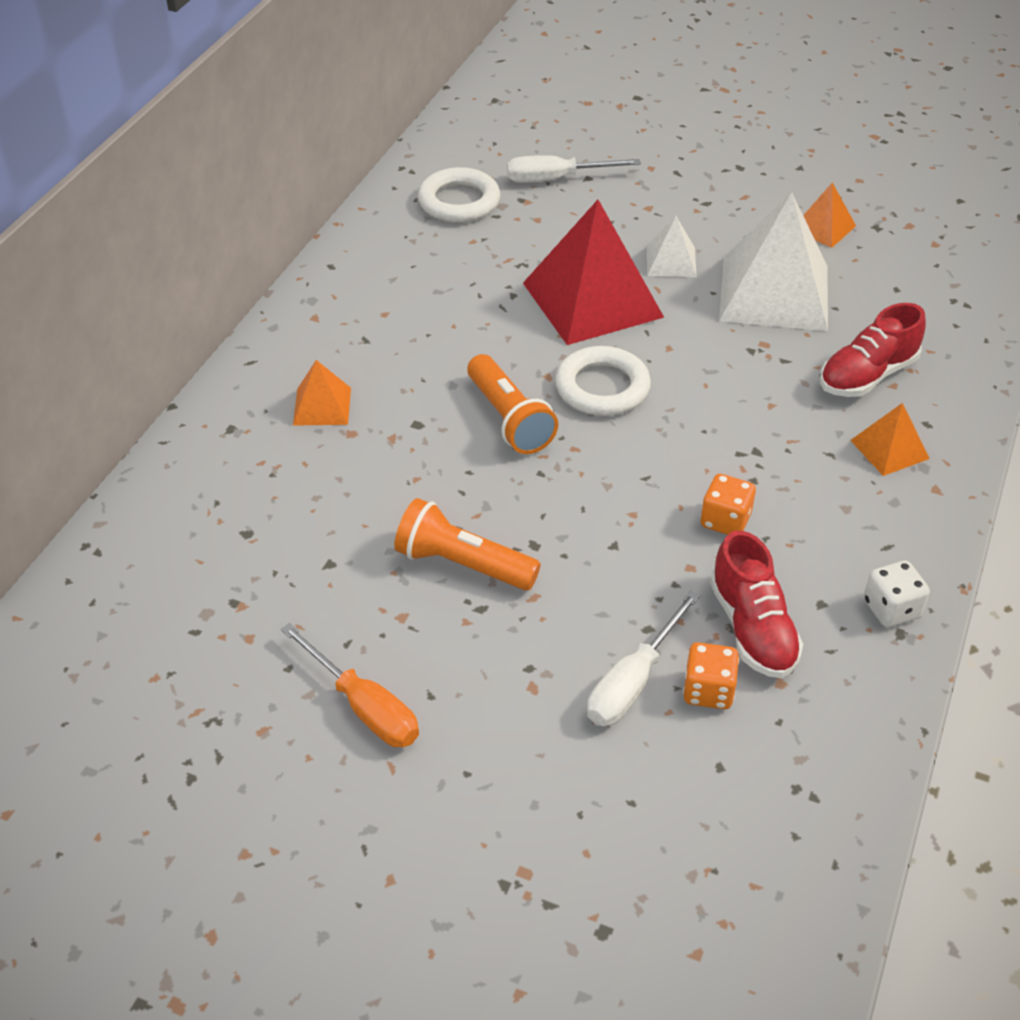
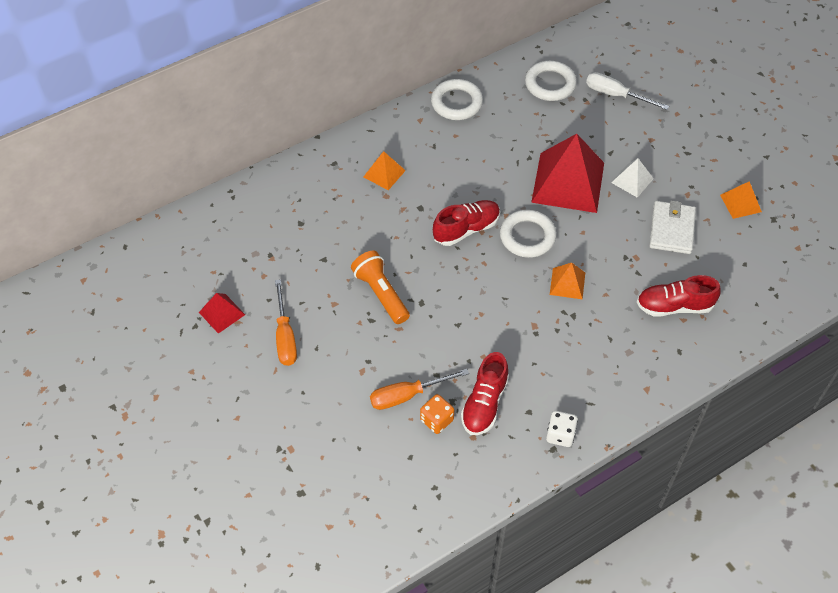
camera: 35 degrees right, 10 degrees up
(223, 732) = (222, 313): none -> red pyramid
(349, 275) = (456, 103): none -> white ring
(509, 419) = (466, 229): orange flashlight -> red shoe
(633, 681) = (407, 395): white screwdriver -> orange screwdriver
(725, 520) = (522, 343): orange dice -> none
(774, 292) = (671, 229): white pyramid -> white wallet
(889, 449) = (644, 353): orange pyramid -> orange pyramid (567, 283)

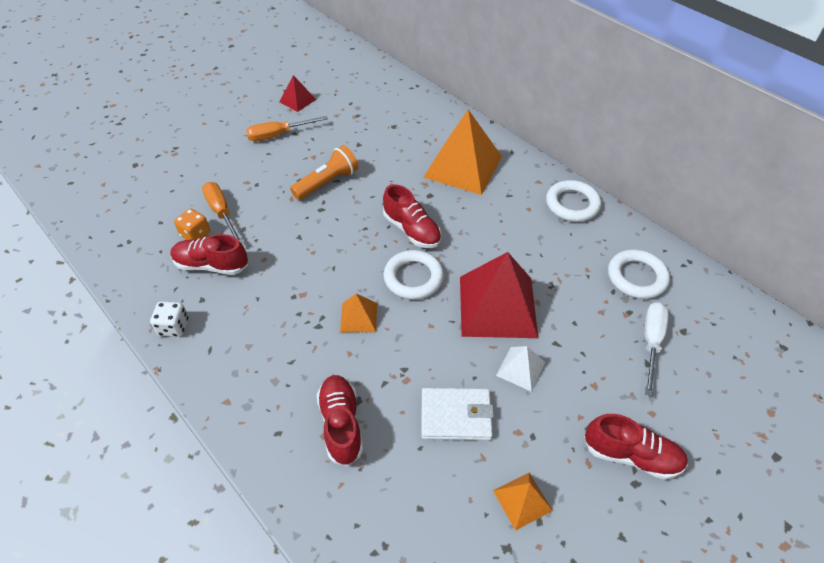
camera: 80 degrees right, 5 degrees down
(384, 173) = (463, 166): orange pyramid -> orange pyramid, size x2.11
(709, 134) = (631, 455): none -> red shoe

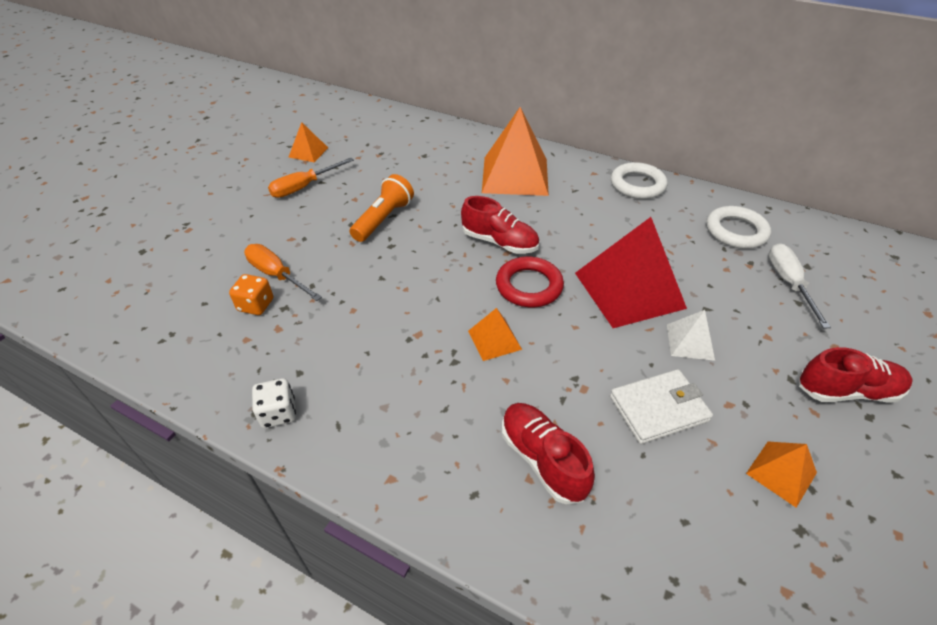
camera: 20 degrees left, 5 degrees down
(211, 265) = (292, 332): red shoe -> none
(297, 100) = (308, 152): red pyramid -> orange pyramid
(413, 278) = (529, 286): white ring -> red ring

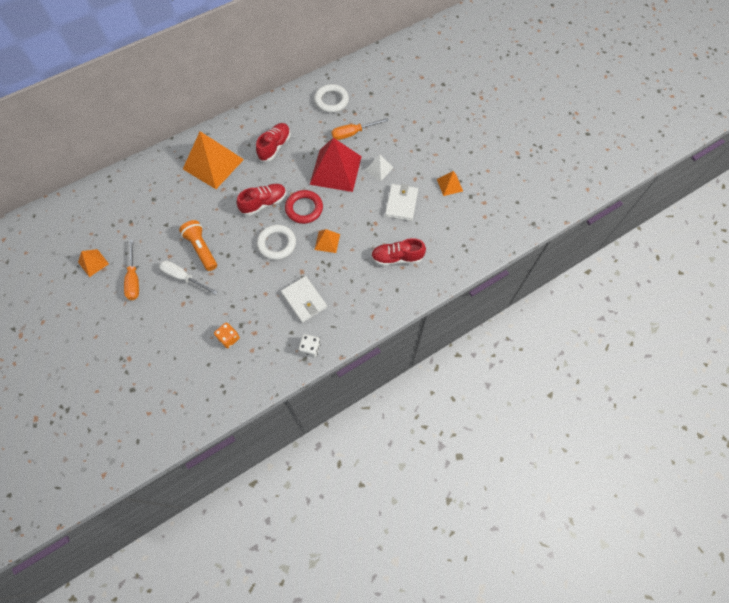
camera: 60 degrees left, 20 degrees up
(277, 275) = (211, 321): orange screwdriver -> orange screwdriver (353, 133)
(367, 361) = (304, 300): none -> white wallet
(637, 185) = (267, 114): white ring -> white ring (277, 244)
(788, 283) = (374, 108): white screwdriver -> white screwdriver (183, 277)
(846, 391) = (434, 136): red shoe -> red shoe (274, 147)

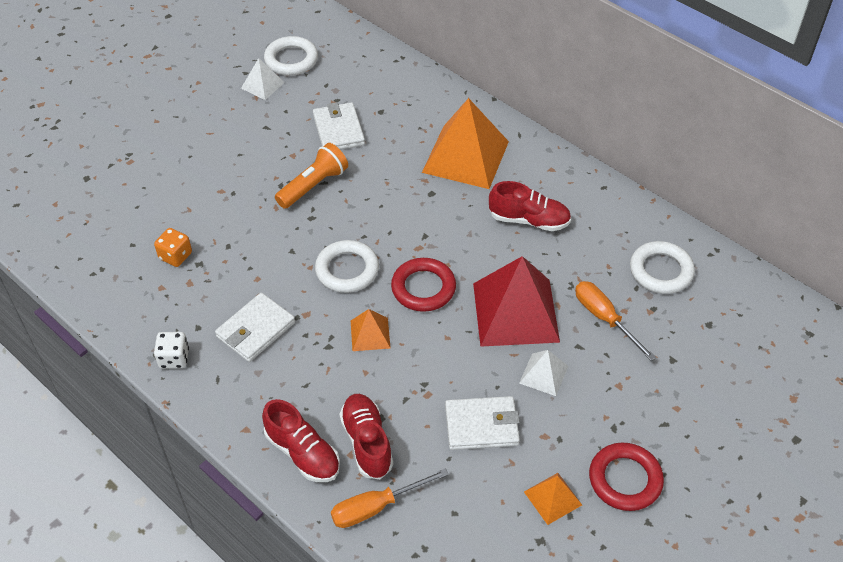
camera: 75 degrees right, 15 degrees down
(76, 241) = (291, 60): none -> white ring
(93, 263) = (262, 85): orange pyramid -> white pyramid
(134, 279) = (247, 131): orange screwdriver -> orange screwdriver (376, 507)
(159, 226) = (338, 130): none -> white wallet
(183, 277) = (261, 180): white screwdriver -> none
(264, 203) = (416, 235): red shoe -> red shoe (303, 453)
(447, 153) = (625, 479): none -> red ring

